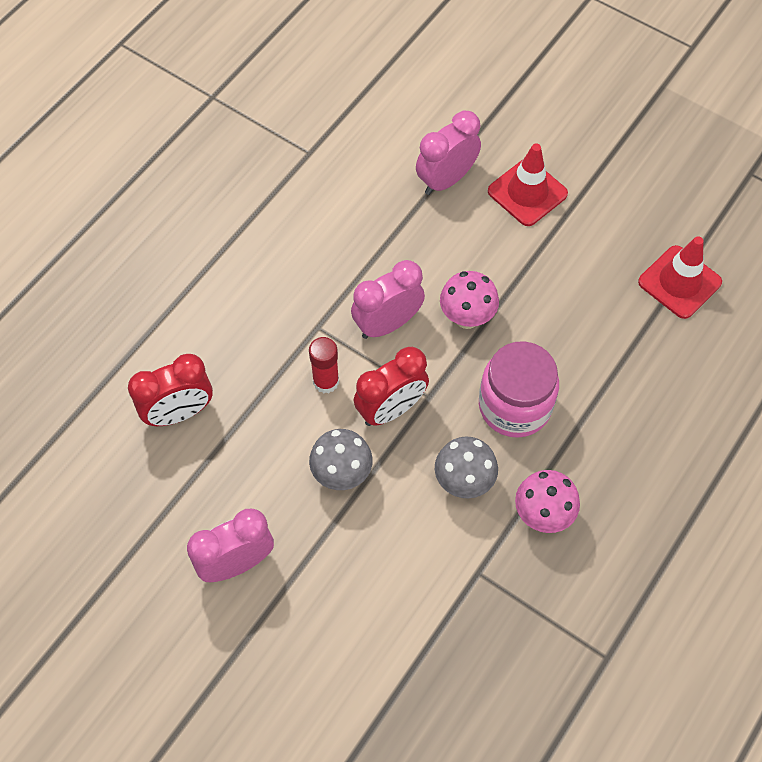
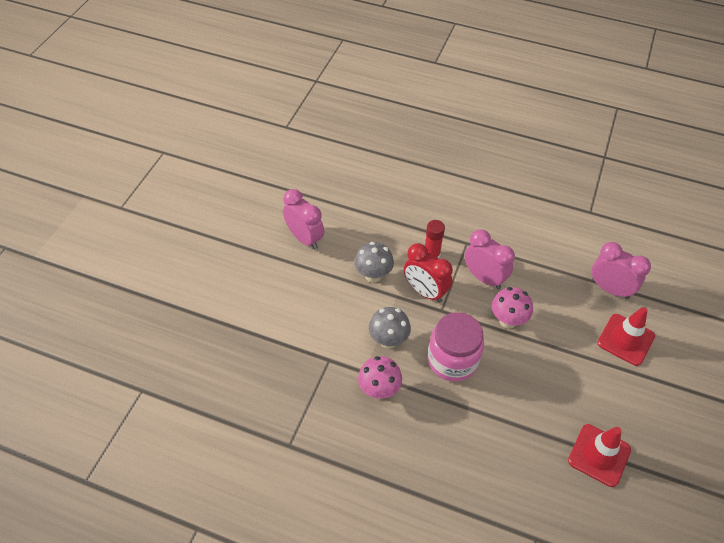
camera: 75 degrees right, 10 degrees down
(179, 413) = (386, 192): red clock -> none

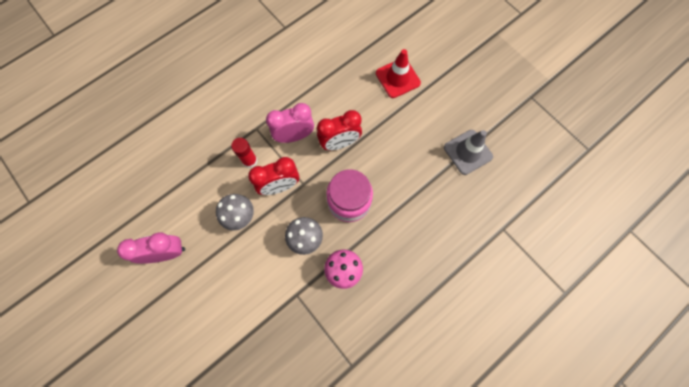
camera: 60 degrees left, 20 degrees up
(508, 321) = (339, 143): pink mushroom -> red clock
(599, 455) = (468, 152): red traffic cone -> grey traffic cone
(610, 289) = (354, 60): pink clock -> none

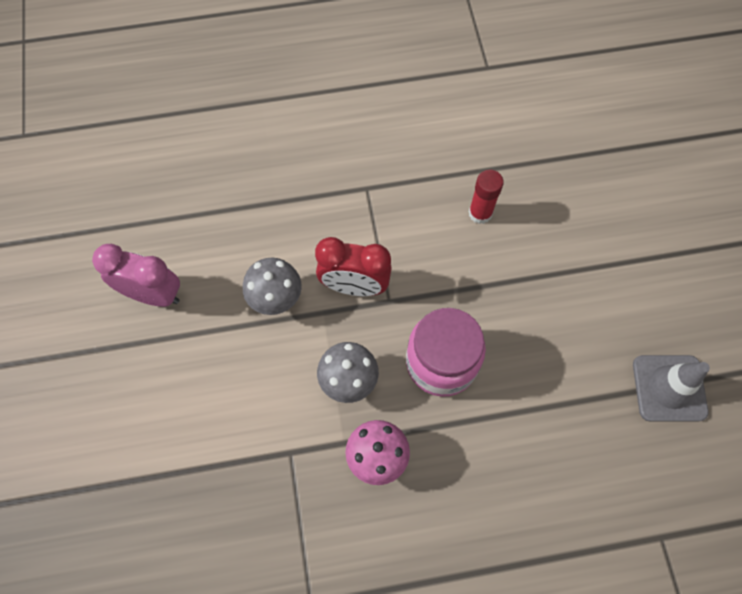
camera: 30 degrees right, 5 degrees down
(250, 161) = (332, 229): red glue stick -> red glue stick (480, 213)
(294, 136) = (415, 227): pink clock -> none
(339, 143) = (475, 270): red clock -> none
(397, 78) = (618, 220): red traffic cone -> none

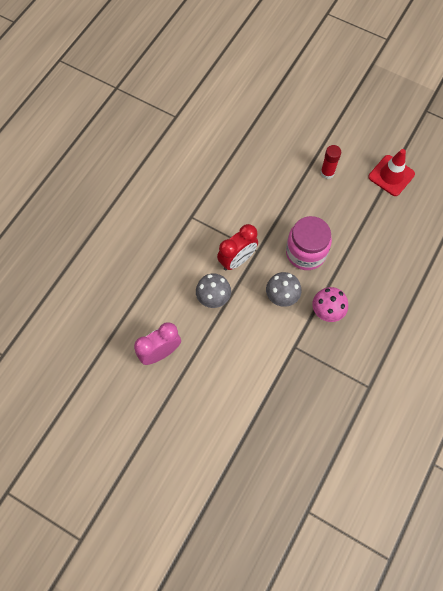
camera: 50 degrees left, 0 degrees up
(480, 213) = (248, 180): red glue stick -> red glue stick (327, 173)
(669, 388) = (391, 175): grey traffic cone -> red traffic cone

